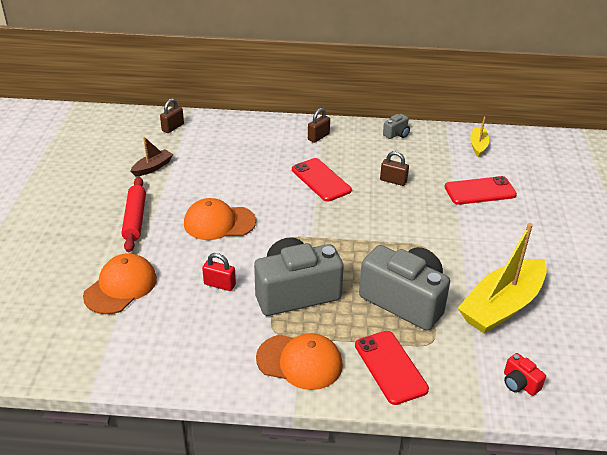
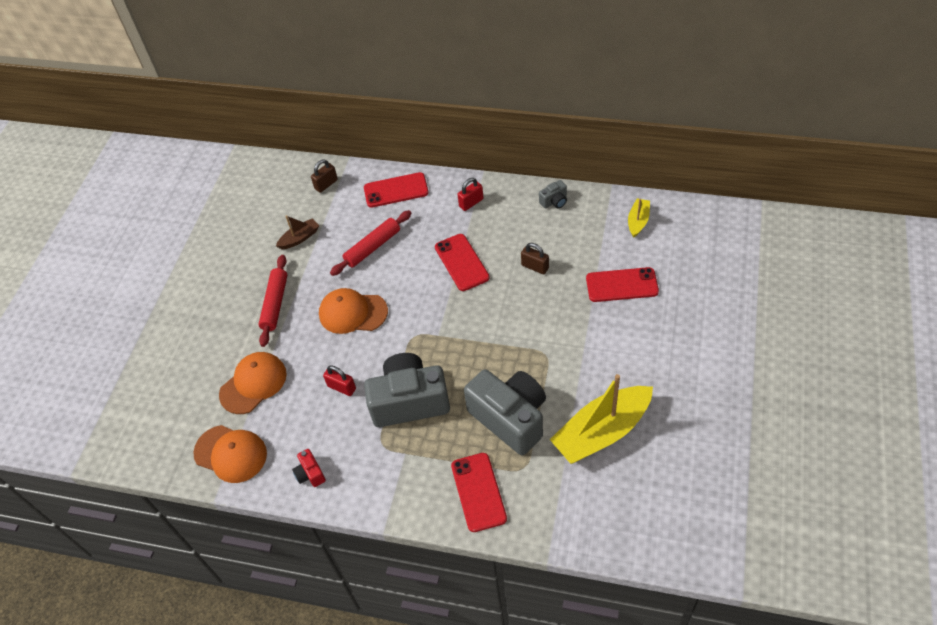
camera: 15 degrees right, 15 degrees up
(229, 172) = (372, 247): none -> red rolling pin
(243, 130) = (396, 190): none -> red phone
(300, 362) = (398, 479): orange cap -> orange cap (231, 454)
(318, 137) = (471, 203): brown padlock -> red padlock
(519, 383) = (593, 520): red camera -> red camera (310, 474)

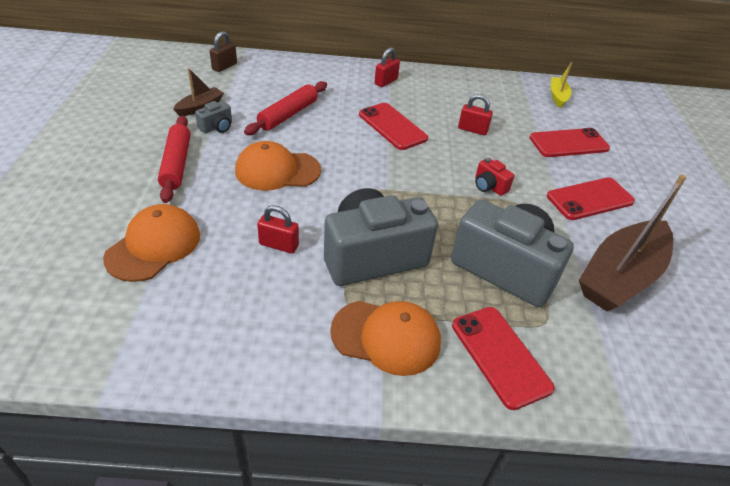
camera: 20 degrees left, 10 degrees down
(231, 454) = (124, 333): orange cap -> orange cap (386, 337)
(310, 474) = (252, 351): red camera -> red camera (489, 186)
(396, 190) = (303, 72): red phone -> red phone (590, 199)
(535, 267) = (472, 130): brown padlock -> red padlock
(554, 201) = (469, 82): grey camera -> grey camera (217, 127)
(602, 432) = (620, 276): yellow boat -> brown boat

